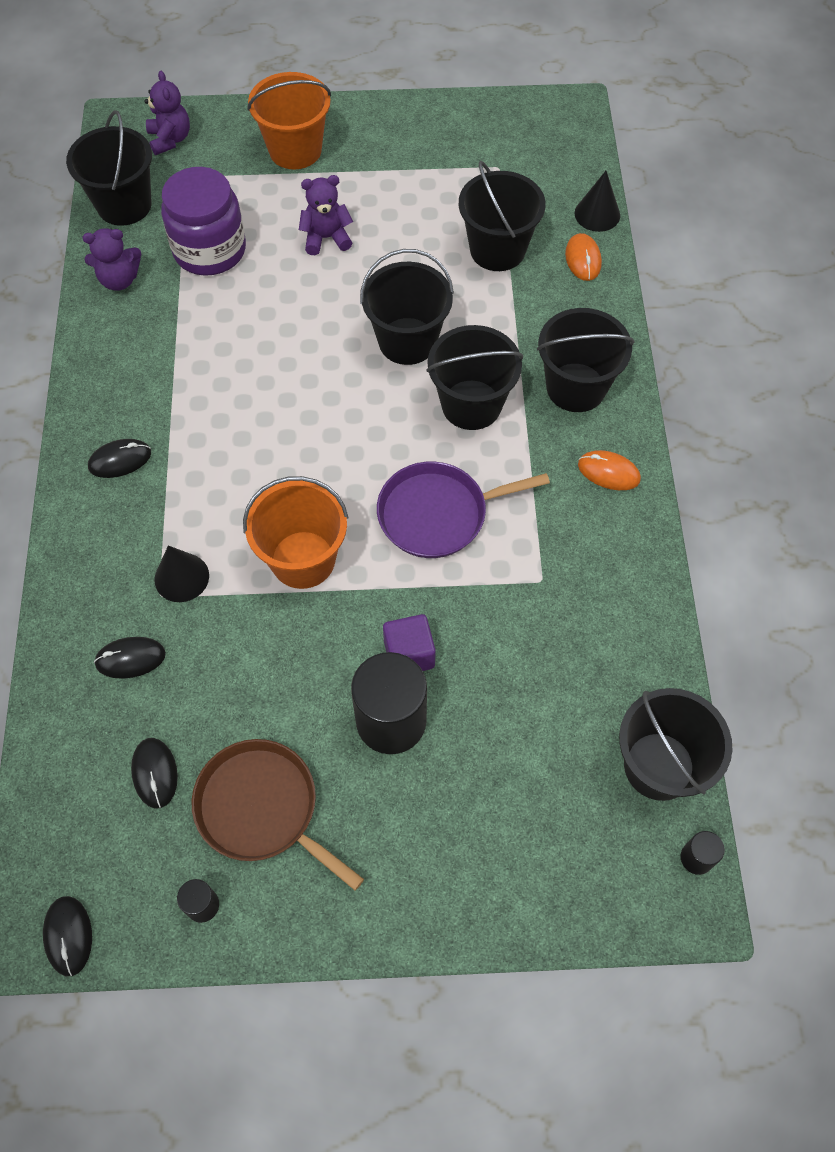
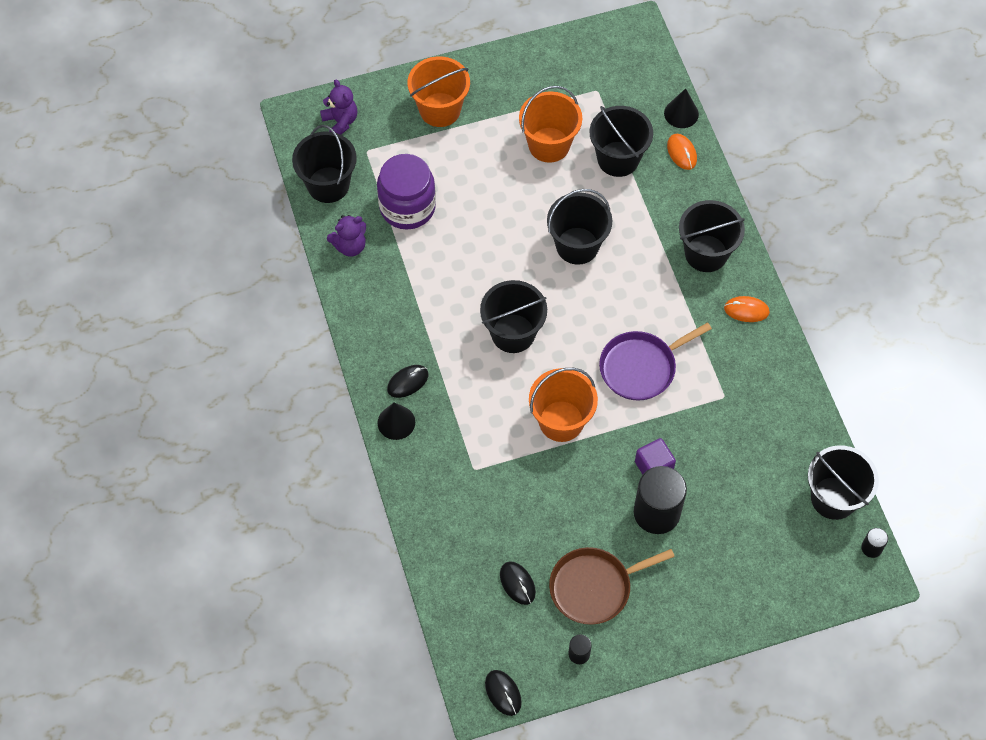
camera: 15 degrees left, 0 degrees up
(130, 658) = (471, 515): black mouse -> none
(181, 577) = (484, 453): black cone -> black cone (396, 422)
(262, 808) = (594, 587): brown pan -> brown pan turned 45 degrees counterclockwise
(326, 238) = (490, 178): purple teddy bear -> none
(415, 216) = (549, 145): none -> orange bucket
(471, 405) = (638, 283): black bucket -> black bucket (513, 333)

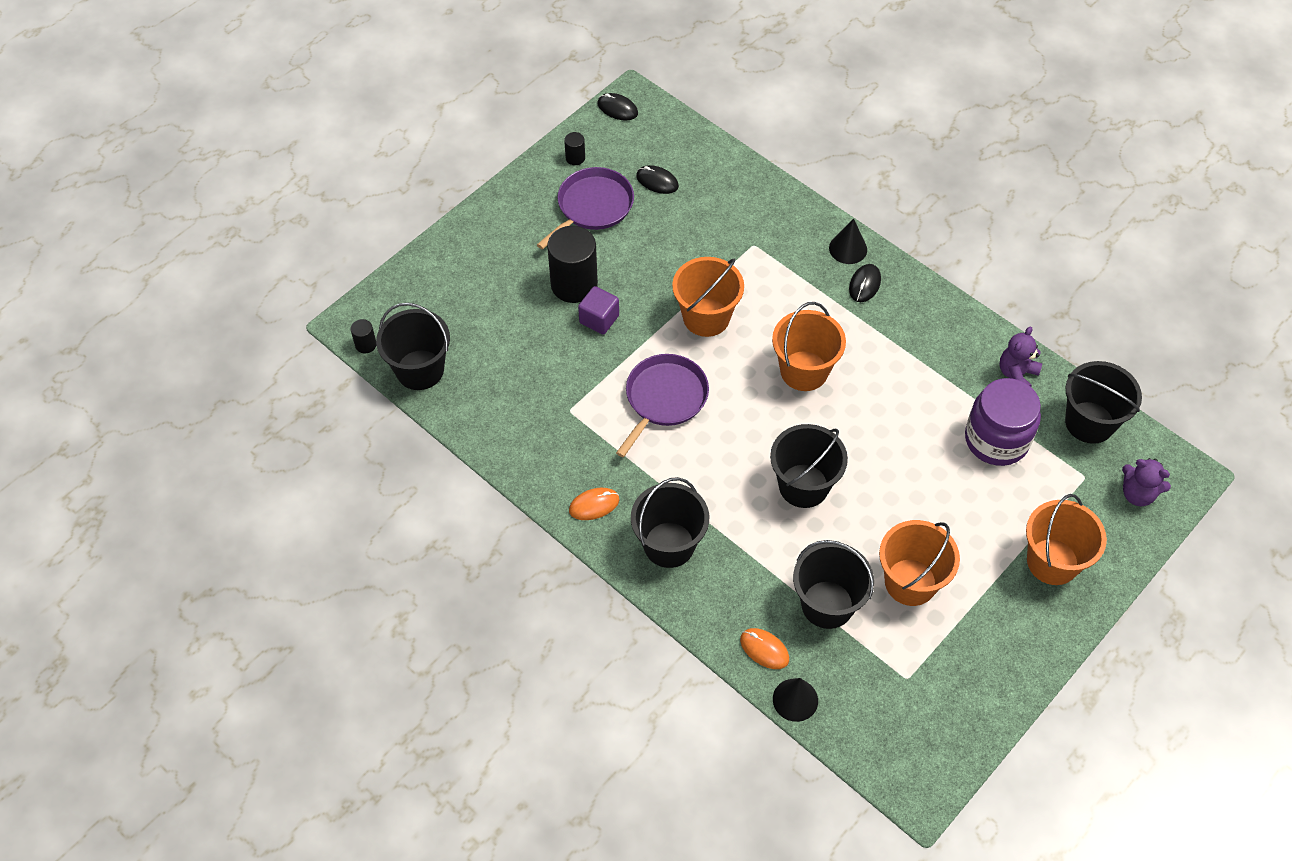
camera: 150 degrees right, 5 degrees down
(513, 333) = (804, 371): black bucket -> orange bucket
(594, 587) = (592, 207): brown pan -> purple pan

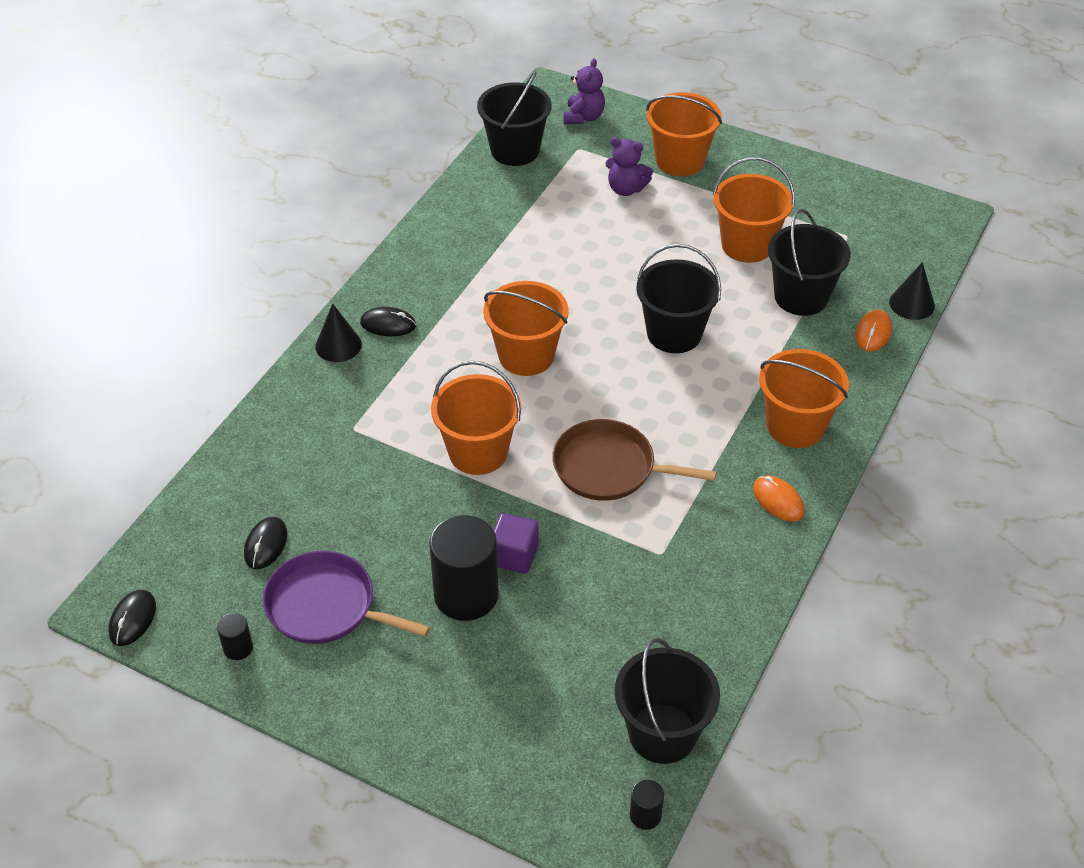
camera: 105 degrees left, 10 degrees down
(664, 398) = (609, 468): purple pan -> brown pan
(669, 545) = (795, 426): black bucket -> orange bucket
(996, 439) = (559, 206): purple jar -> none
(1016, 375) = (474, 201): purple teddy bear -> purple teddy bear (626, 189)

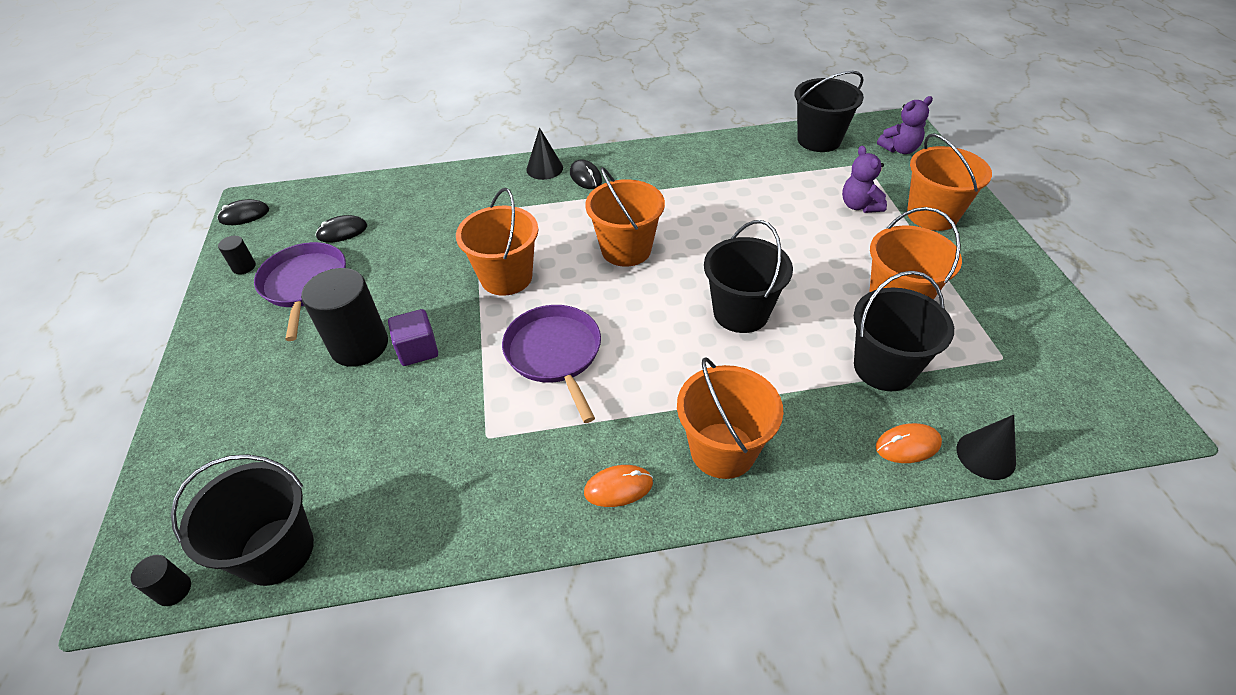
camera: 55 degrees right, 0 degrees up
(609, 468) = (555, 354): brown pan -> purple pan
(778, 500) = (618, 487): orange mouse -> orange mouse turned 60 degrees clockwise

